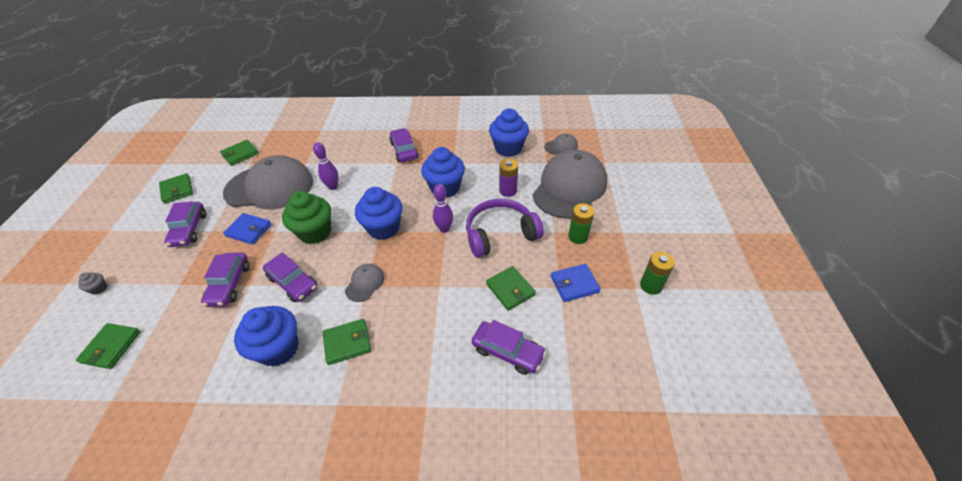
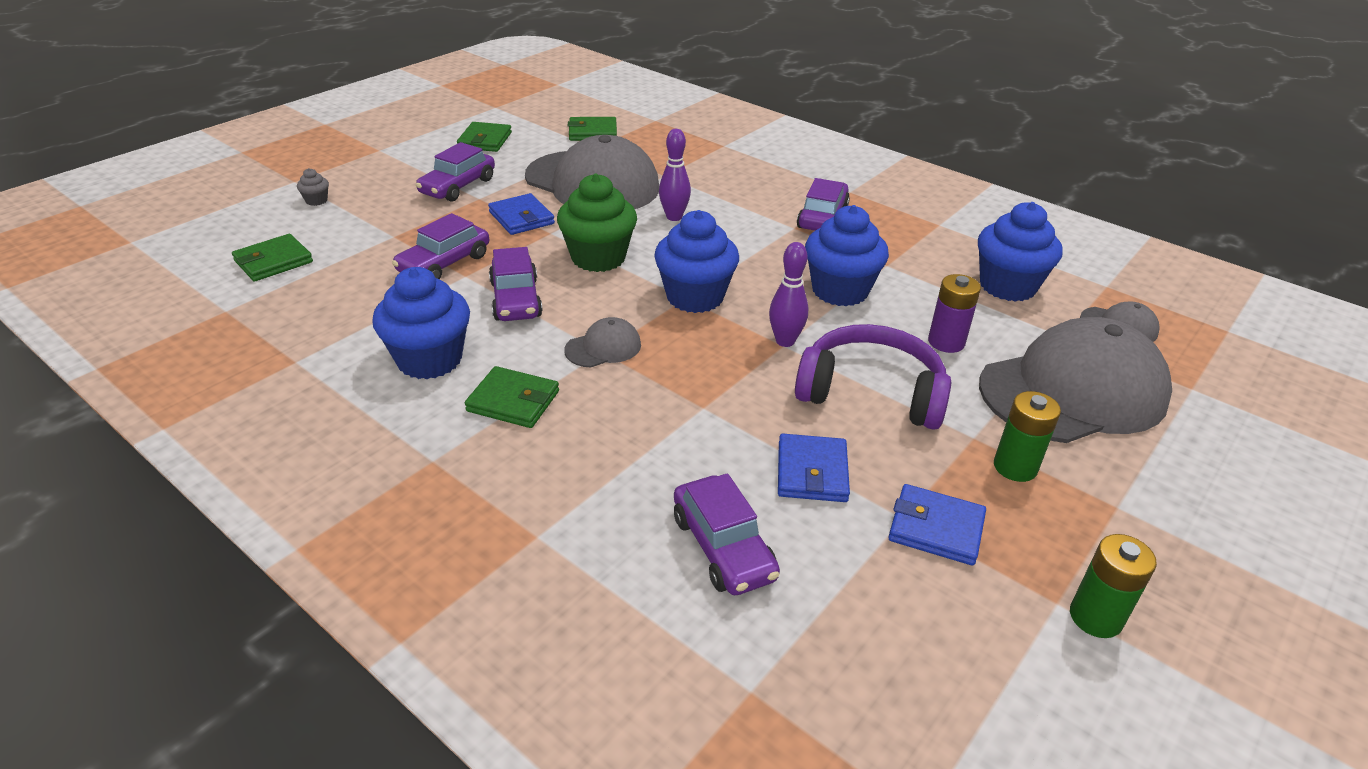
camera: 35 degrees right, 10 degrees down
(510, 289) = (812, 472): green wallet -> blue wallet

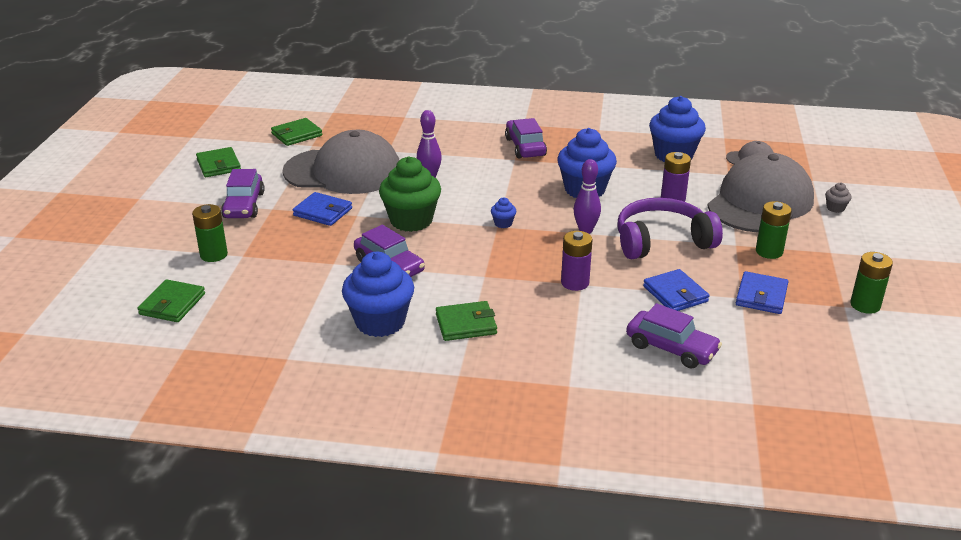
camera: 30 degrees left, 5 degrees down
(316, 200) = (142, 251): grey cupcake -> grey cupcake (835, 208)
(370, 226) = (214, 255): none -> green battery
(444, 264) = (307, 261): purple car -> none
(603, 347) = (483, 273): grey cap -> none
(695, 297) = (503, 223): blue cupcake -> blue cupcake, size x0.42
(697, 402) = (575, 283): none -> purple battery
(936, 528) = (761, 296): blue wallet -> blue wallet turned 60 degrees counterclockwise

